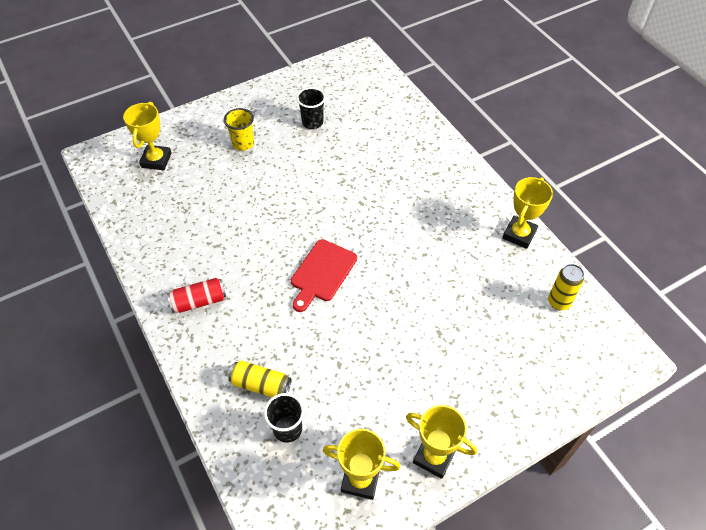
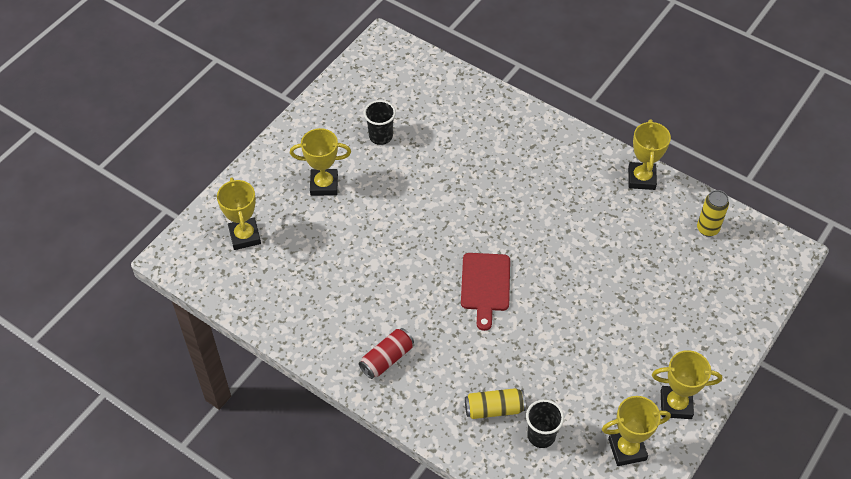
camera: 25 degrees left, 0 degrees up
(243, 143) = (324, 185): yellow cup -> yellow trophy

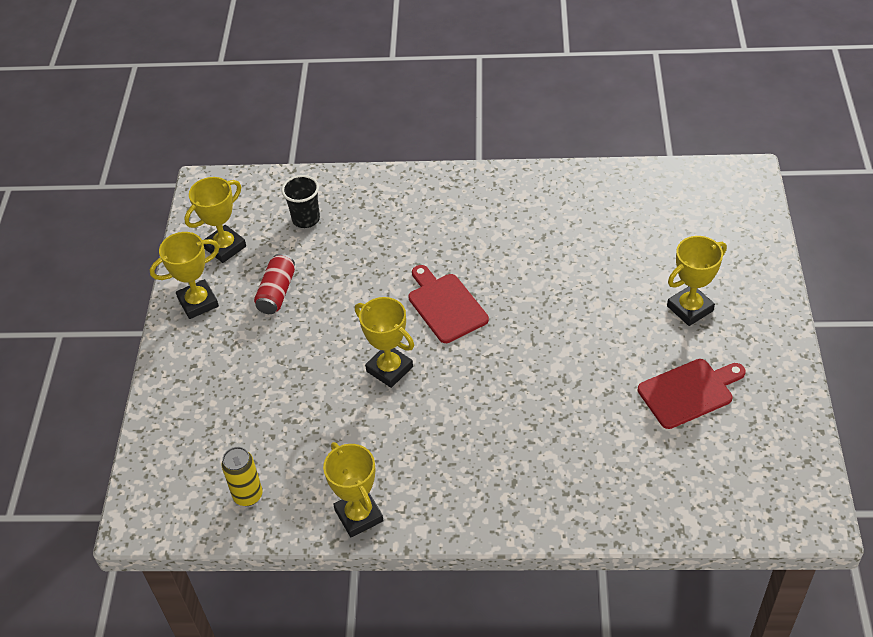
camera: 150 degrees right, 5 degrees down
(245, 236) = (707, 224): yellow trophy -> yellow trophy (389, 369)
(380, 136) = (689, 392): black cup -> red cutting board
(387, 359) = (482, 203): red can -> red can (276, 292)
(494, 409) = (360, 216): yellow can -> none

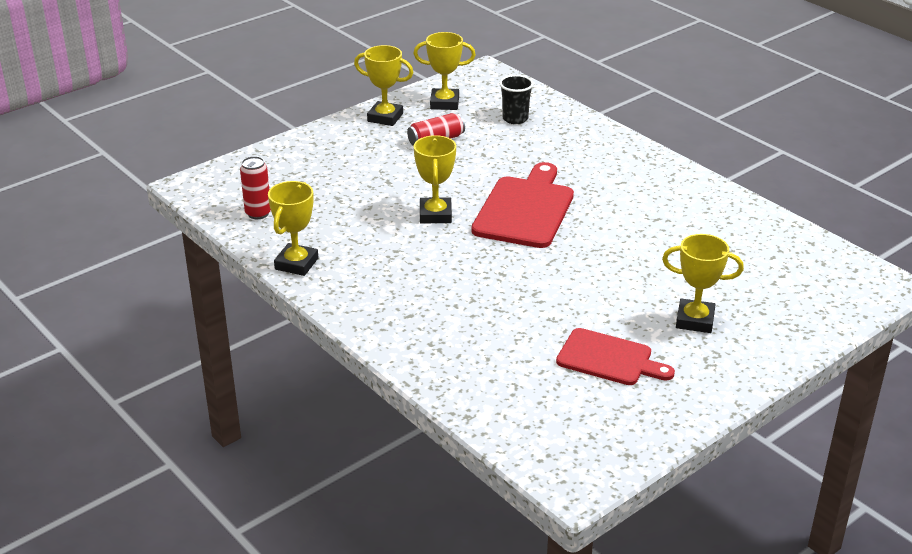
camera: 45 degrees right, 15 degrees down
(248, 495) = (258, 213): yellow can -> red can
(445, 305) = (525, 209): red cutting board -> red cutting board, size x1.51

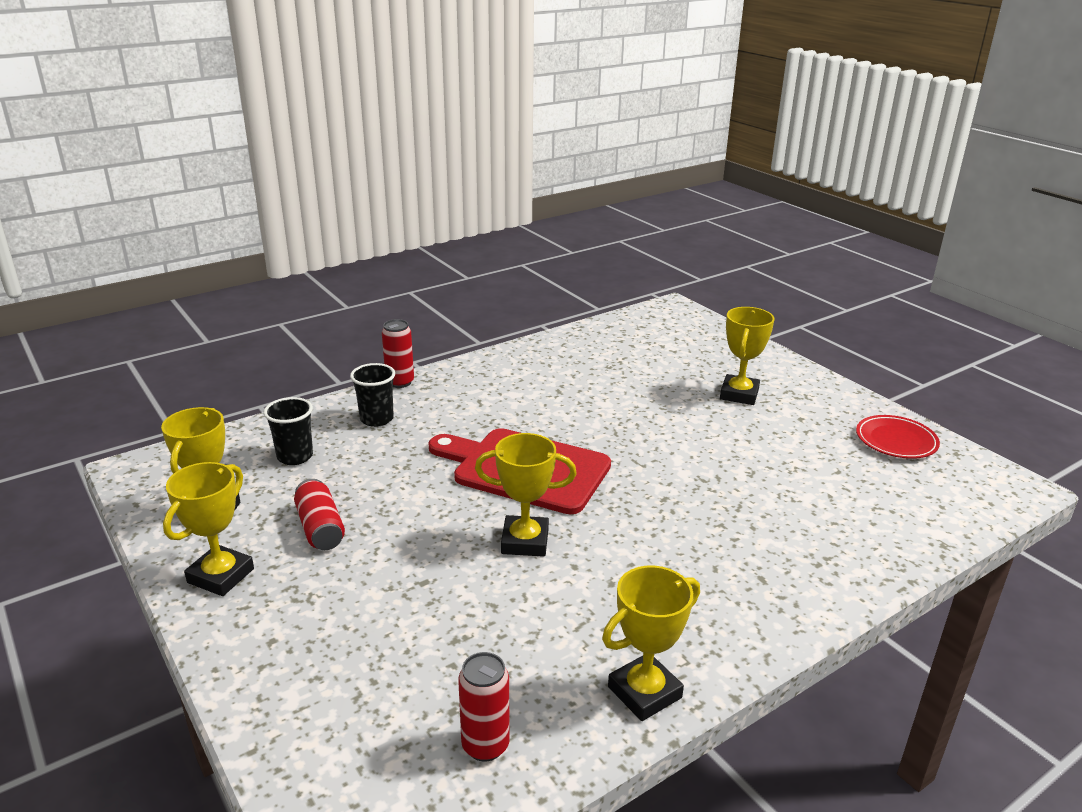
camera: 85 degrees left, 5 degrees down
(296, 264) = (644, 692): yellow trophy -> yellow trophy turned 60 degrees counterclockwise
(576, 141) = (376, 419): none -> black cup
(609, 359) = (813, 446): red cutting board -> none
(638, 144) = (400, 382): none -> red can
(638, 415) = (896, 441): none -> red plate

